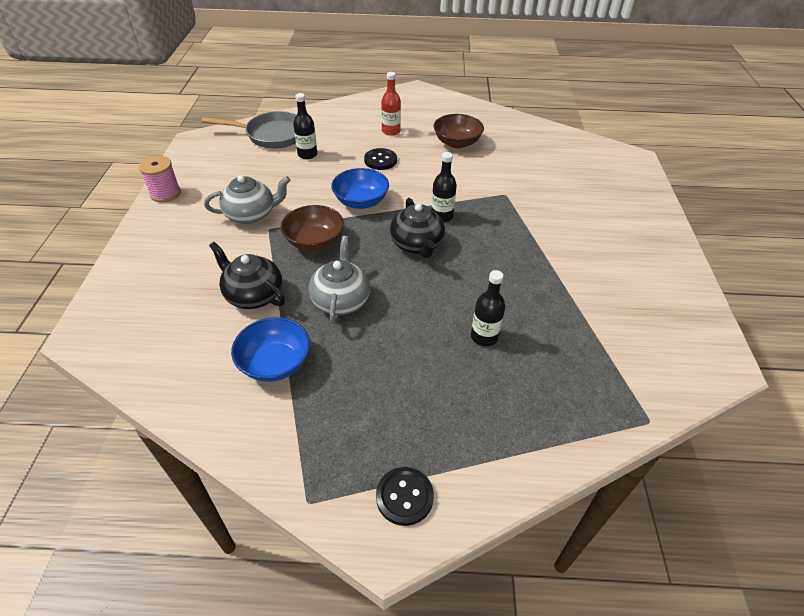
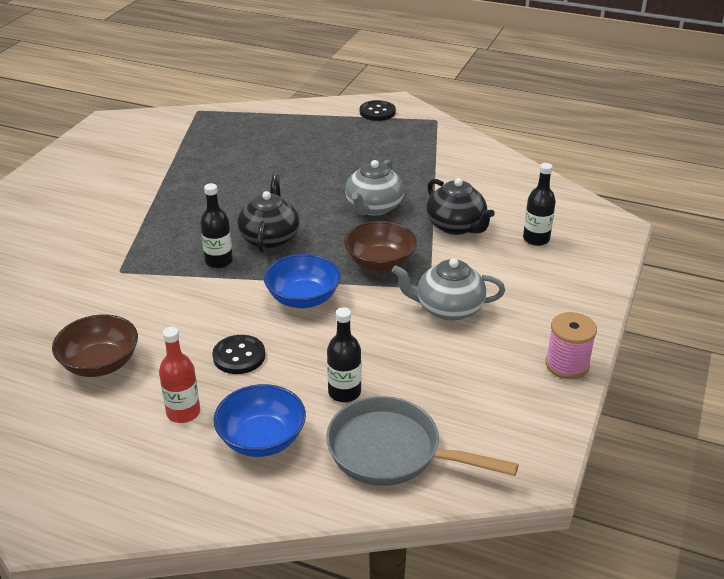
camera: 160 degrees left, 10 degrees down
(275, 363) = (444, 178): blue bowl -> blue bowl (262, 439)
(484, 337) = (266, 164): black bottle -> black bottle (536, 239)

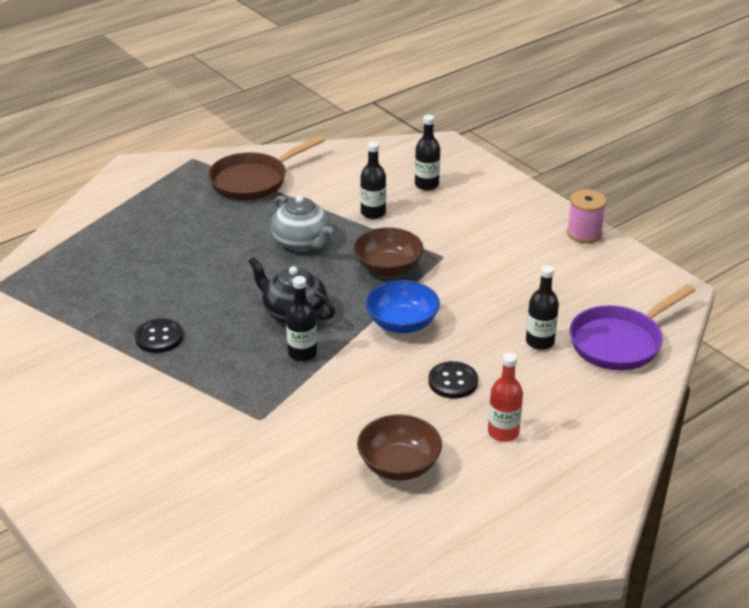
camera: 60 degrees left, 0 degrees up
(262, 439) = (564, 400): blue bowl -> none
(377, 112) = (139, 183): black button -> black button (159, 337)
(392, 452) = (620, 342): grey pan -> purple pan
(437, 155) = (253, 181): none -> brown pan
(448, 308) = (478, 258): grey teapot -> none
(456, 226) = (373, 213): black teapot -> black bottle

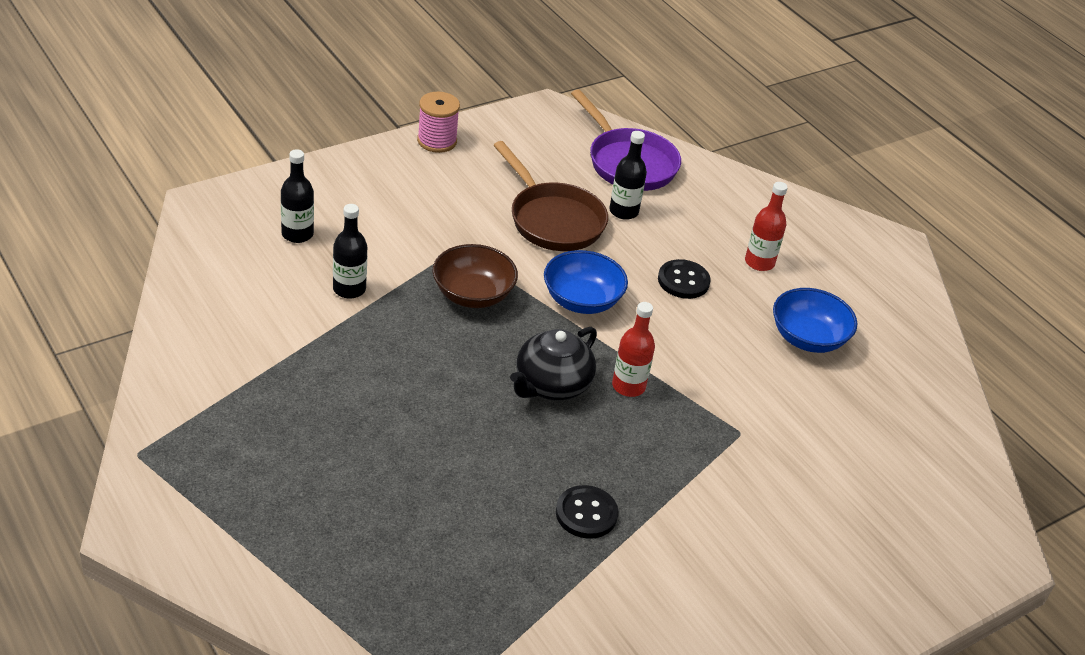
camera: 90 degrees left, 5 degrees up
(253, 181) = (230, 391): brown pan -> brown pan (553, 220)
(302, 242) = (401, 360): grey teapot -> none
(302, 353) = (628, 386): black bottle -> red bottle
(399, 465) = (808, 338): brown bowl -> blue bowl

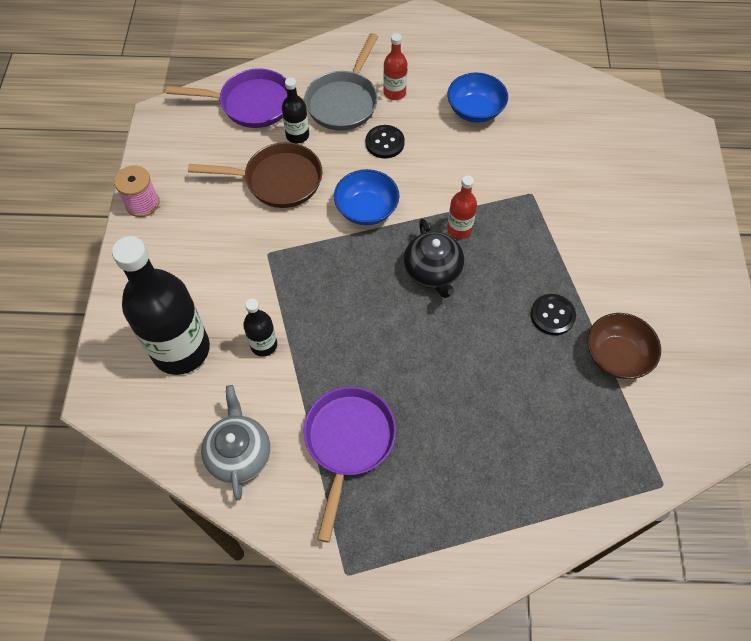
camera: 50 degrees left, 20 degrees up
(215, 321) = (239, 454): none -> grey teapot
(286, 397) = (348, 443): none -> purple pan
(297, 234) = (181, 349): black bottle -> black bottle, size x2.15
(473, 295) = (320, 270): brown bowl -> brown bowl (616, 356)
(704, 228) = (344, 101): none -> grey pan

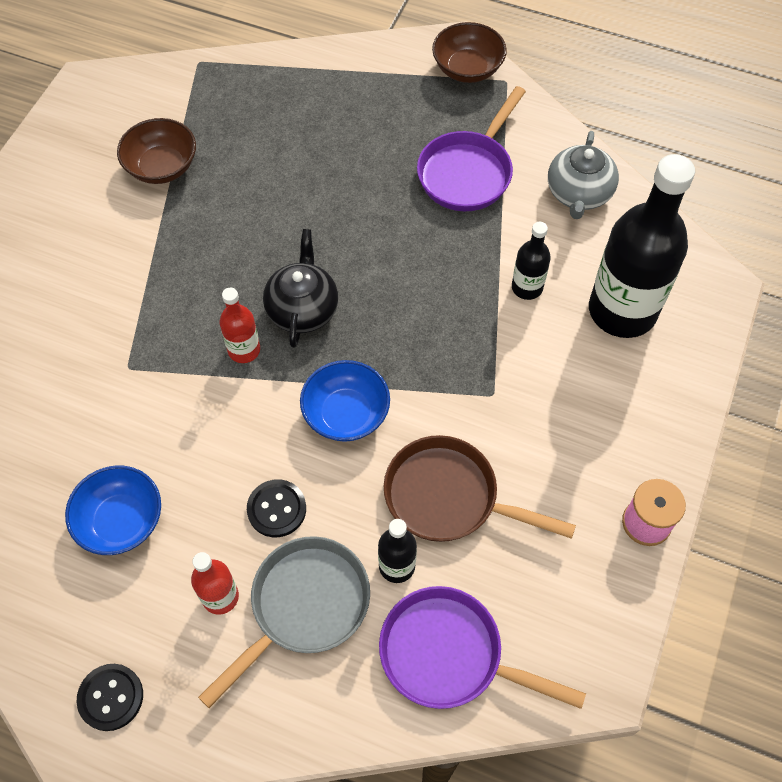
camera: 160 degrees left, 0 degrees up
(392, 577) = (467, 69): none -> brown bowl
(552, 315) = (199, 222): black button -> black button (111, 697)

